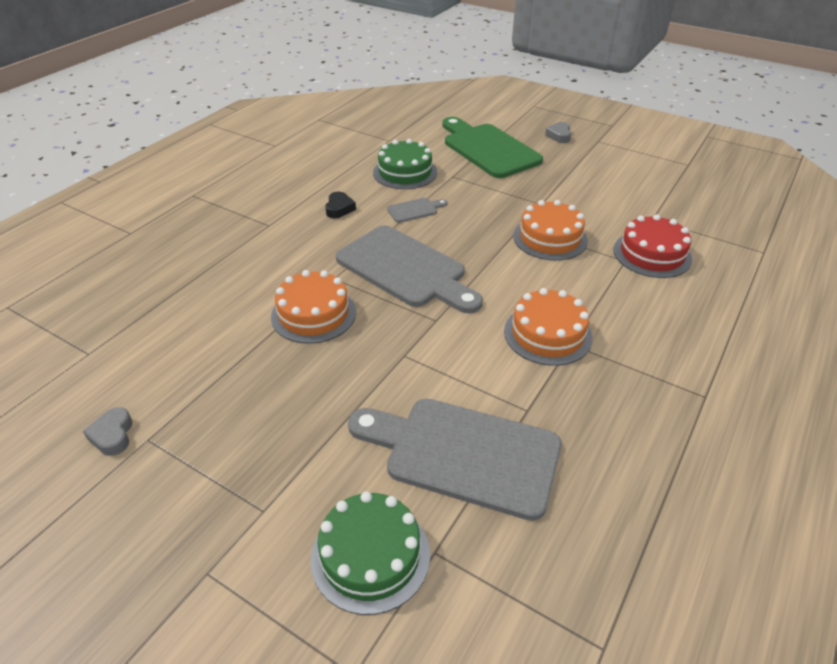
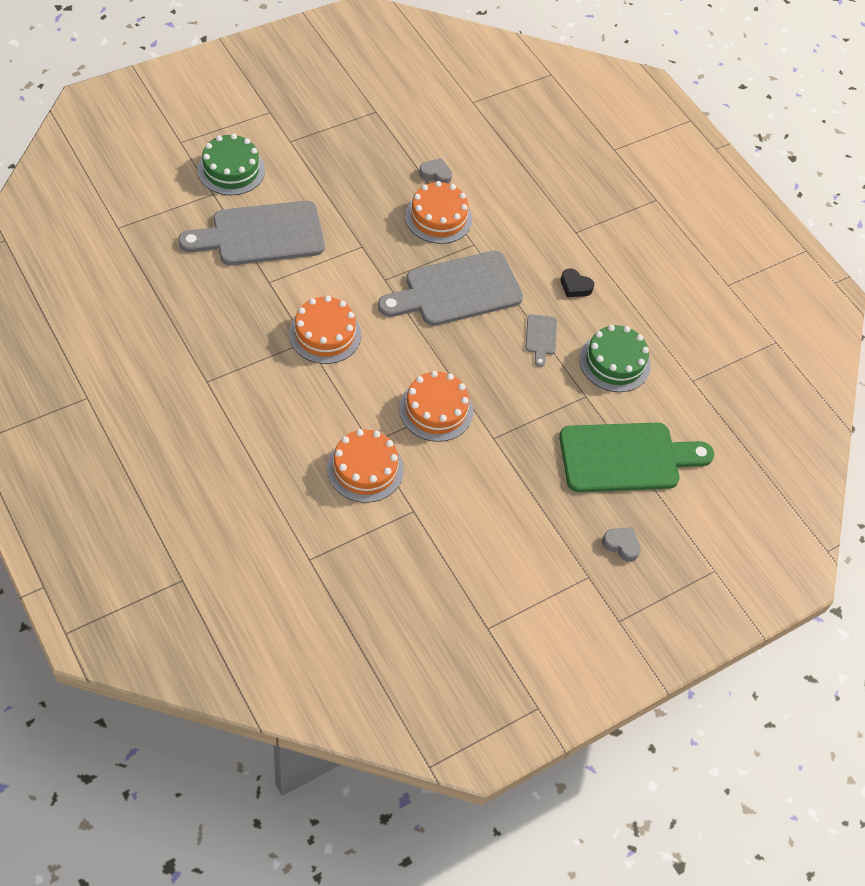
camera: 110 degrees right, 15 degrees up
(112, 435) = (389, 99): grey heart -> grey heart (436, 174)
(463, 454) = (261, 235): grey cutting board -> grey cutting board turned 150 degrees counterclockwise
(652, 254) = (365, 469): red cake -> orange cake

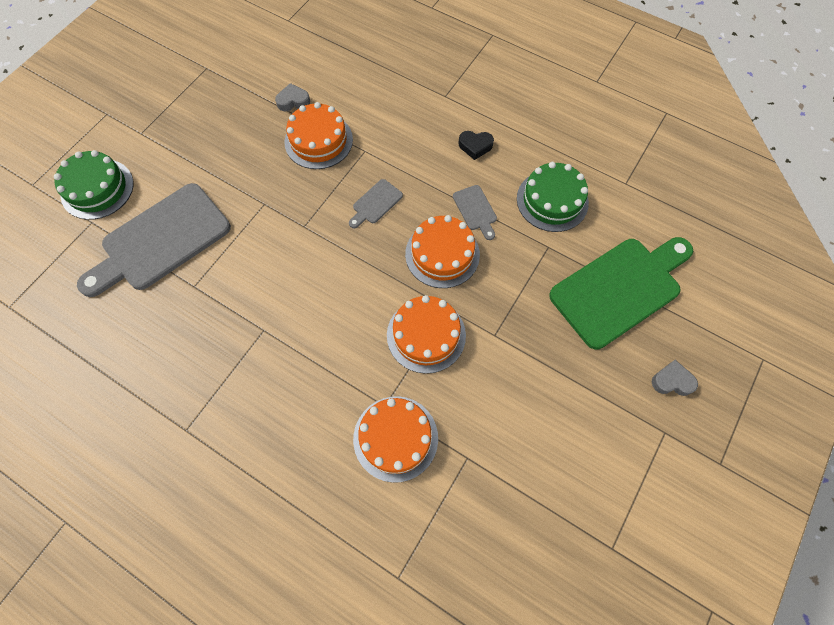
camera: 20 degrees left, 10 degrees up
(325, 334) = (277, 312): orange cake -> orange cake (442, 254)
(457, 291) = (375, 203): grey cutting board -> grey cutting board, size x0.42

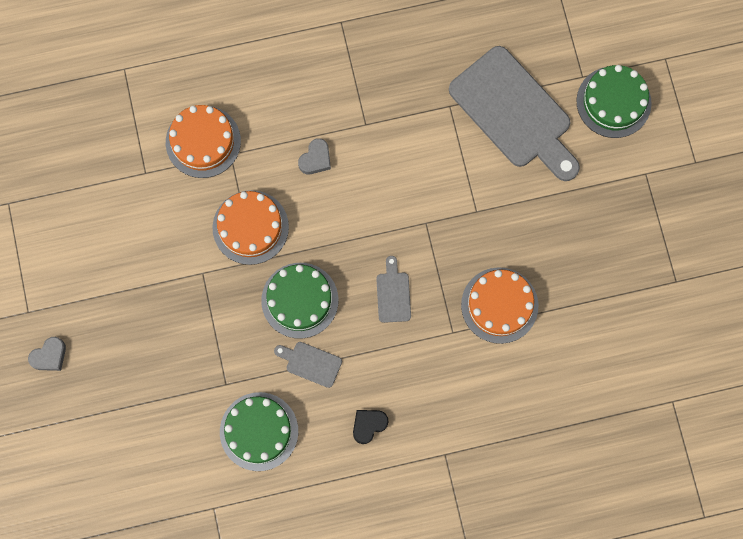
camera: 135 degrees right, 10 degrees up
(161, 241) = (514, 112): grey cutting board -> grey cutting board turned 135 degrees clockwise
(293, 101) = (564, 321): grey heart -> grey heart (315, 159)
(442, 254) = (299, 300): orange cake -> green cake
(620, 288) = (142, 398): green cutting board -> none

